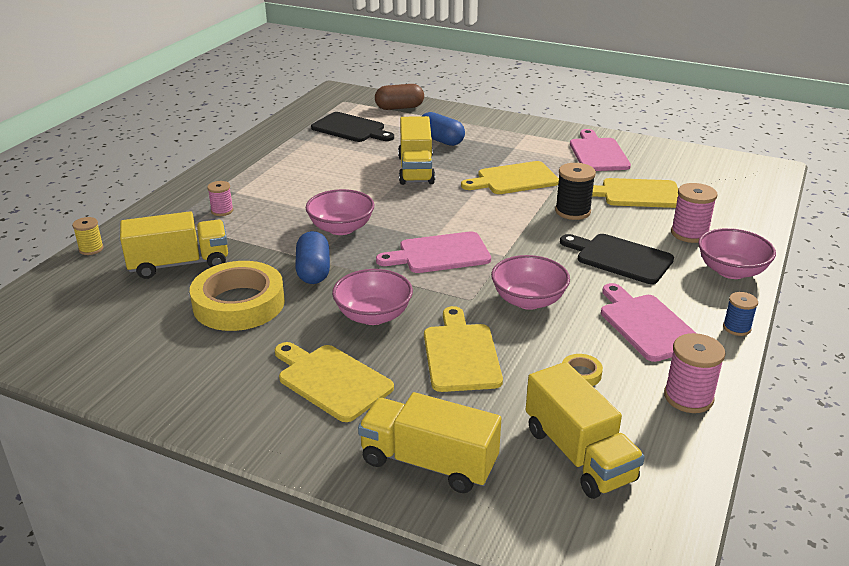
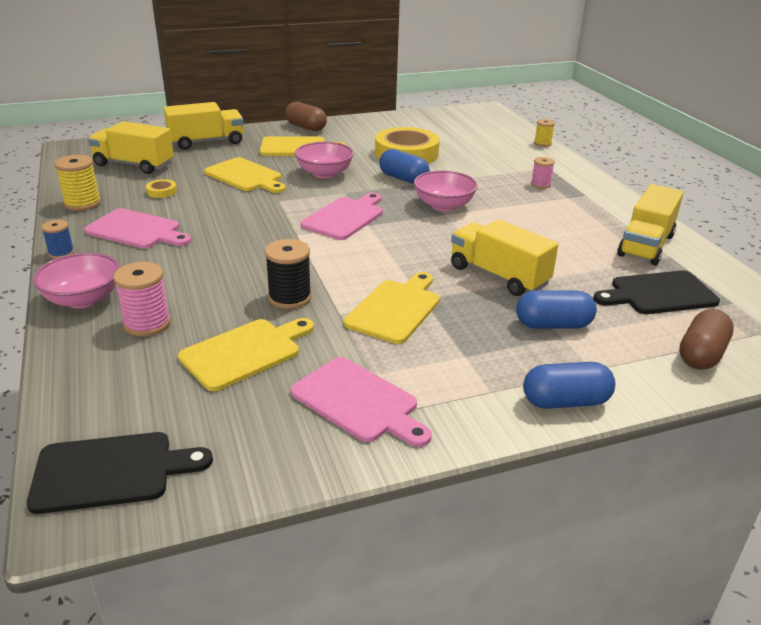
camera: 135 degrees right, 0 degrees up
(179, 264) = (481, 155): yellow truck -> yellow truck (646, 245)
(249, 424) = (306, 127): none -> brown capsule
(499, 120) = (565, 401): none -> blue capsule
(528, 300) = (239, 214): pink bowl -> none
(620, 258) = (199, 270): black cutting board -> black cutting board (111, 472)
(688, 397) = (82, 203): pink spool -> yellow spool

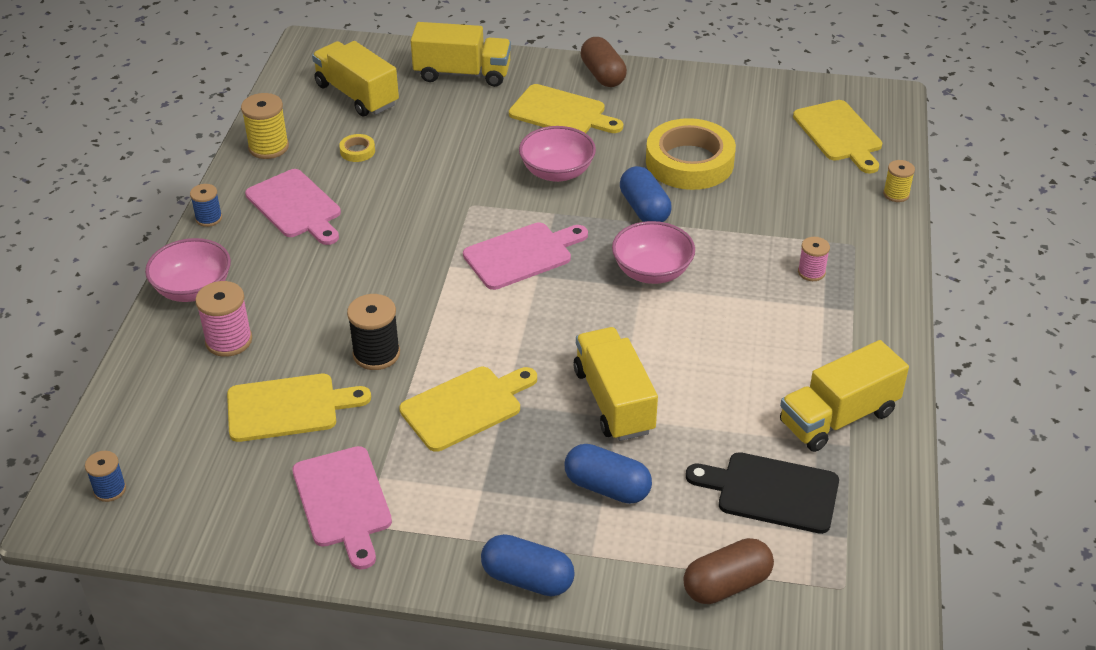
camera: 30 degrees right, 10 degrees up
(111, 472) = (110, 489): black cutting board -> blue spool
(245, 176) = (463, 151): yellow cutting board -> yellow cutting board (839, 134)

